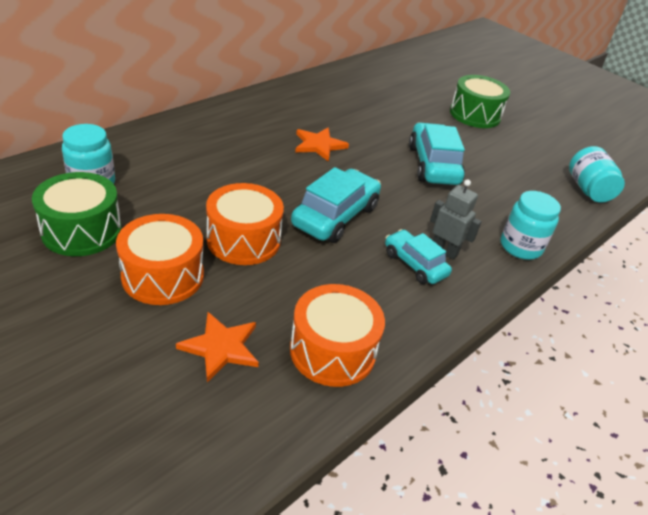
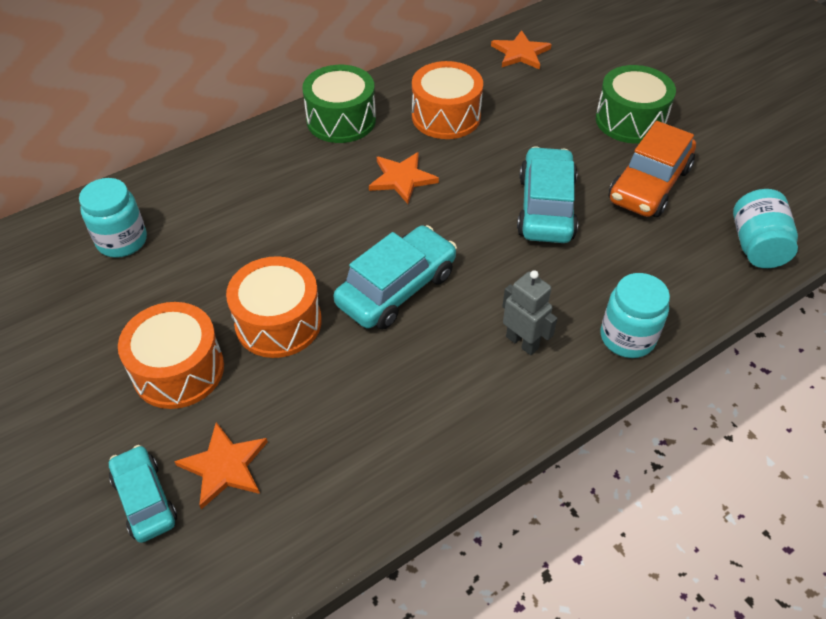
camera: 15 degrees right, 10 degrees up
(82, 231) = (101, 307): green drum -> green drum (341, 120)
(332, 351) = (348, 477): orange drum -> orange drum (446, 116)
(384, 73) = (520, 53): none -> orange star
(414, 264) = (478, 361): turquoise car -> turquoise car (145, 499)
(501, 152) = (649, 185): none -> orange car

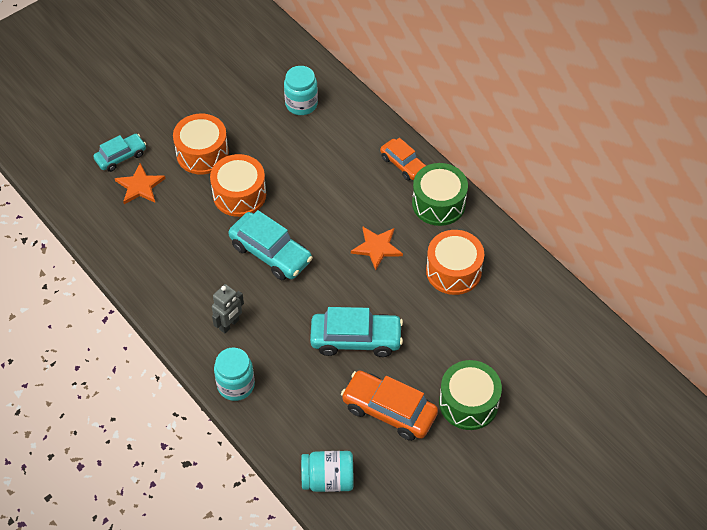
camera: 85 degrees right, 5 degrees up
(269, 145) = (403, 164): none -> orange car
(520, 53) = (551, 322): orange star -> none

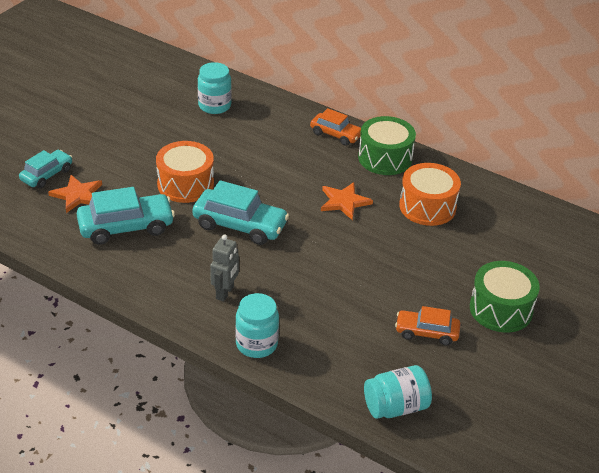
camera: 20 degrees left, 15 degrees down
(202, 153) = (132, 158): orange drum -> none
(356, 339) = (362, 279): turquoise car -> turquoise car (126, 227)
(389, 411) = (426, 333): orange car -> orange car, size x0.62

